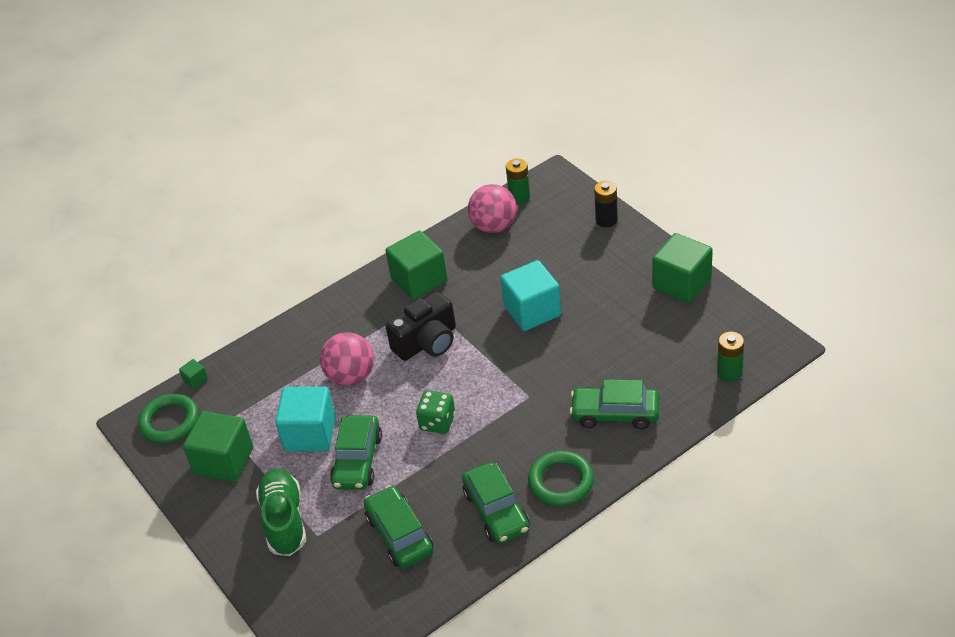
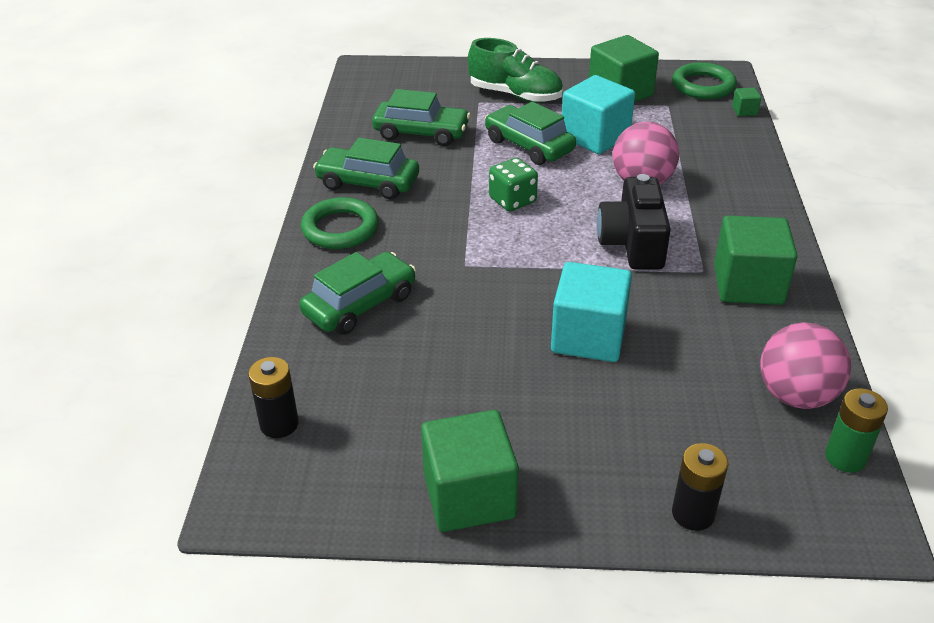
camera: 125 degrees right, 5 degrees down
(729, 373) = (279, 424): green battery -> black battery

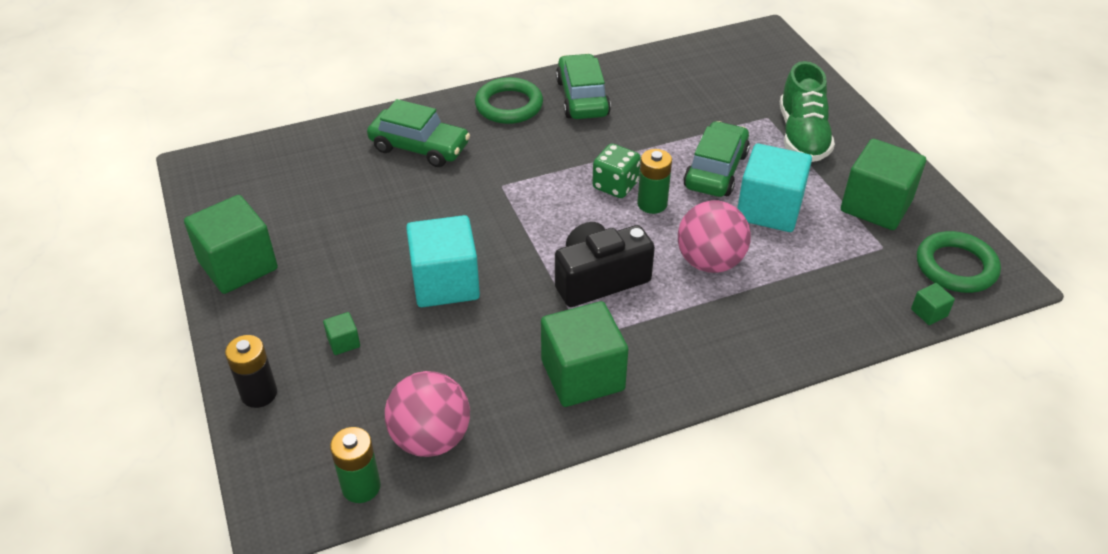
camera: 65 degrees right, 5 degrees up
(279, 424) = (275, 155): black battery -> none
(421, 133) = (683, 101): green car -> none
(551, 189) = (652, 204): none -> green battery
(641, 429) = (343, 342): none -> green cube

